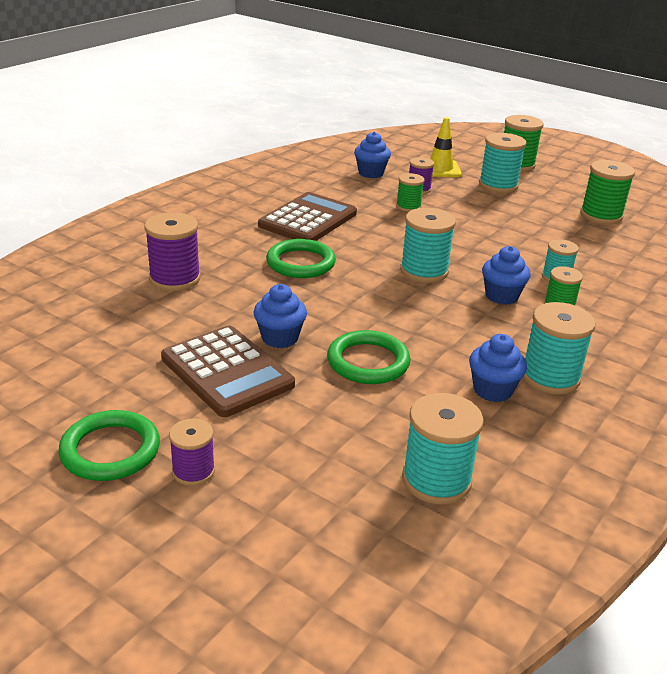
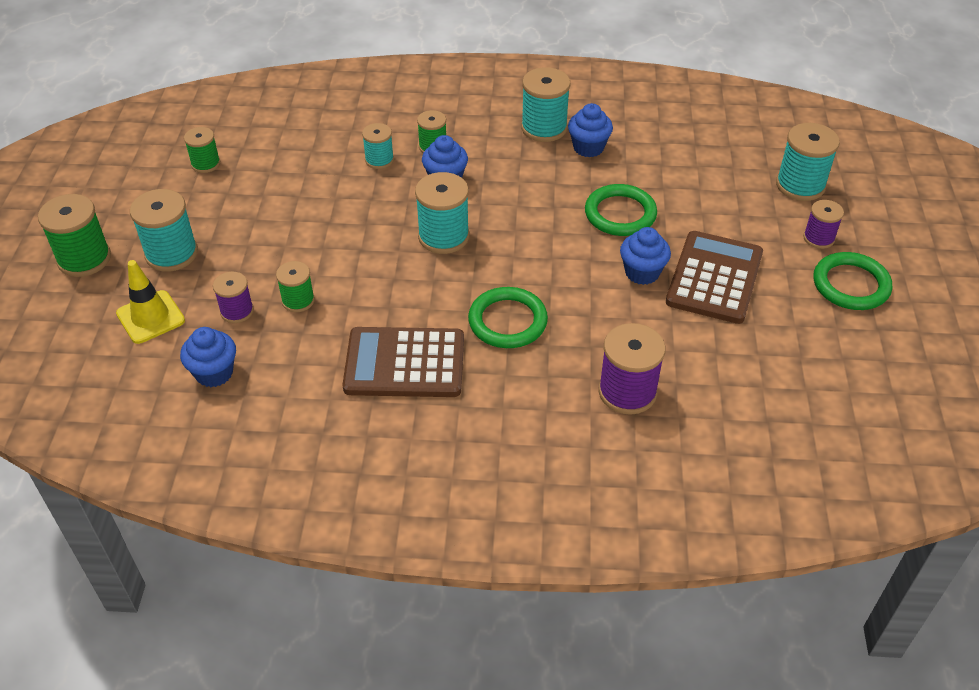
camera: 120 degrees left, 15 degrees up
(436, 480) = (704, 143): turquoise spool -> turquoise spool (800, 185)
(601, 215) = (205, 164): green spool -> green spool, size x0.61

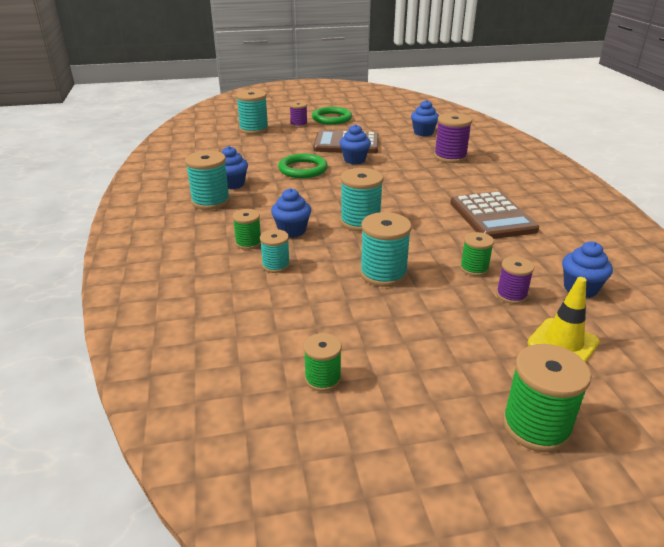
camera: 105 degrees left, 15 degrees down
(171, 254) = (477, 357): turquoise spool -> turquoise spool (383, 274)
(507, 321) = (426, 190): green ring -> none
(756, 393) = (423, 133): none -> blue cupcake

